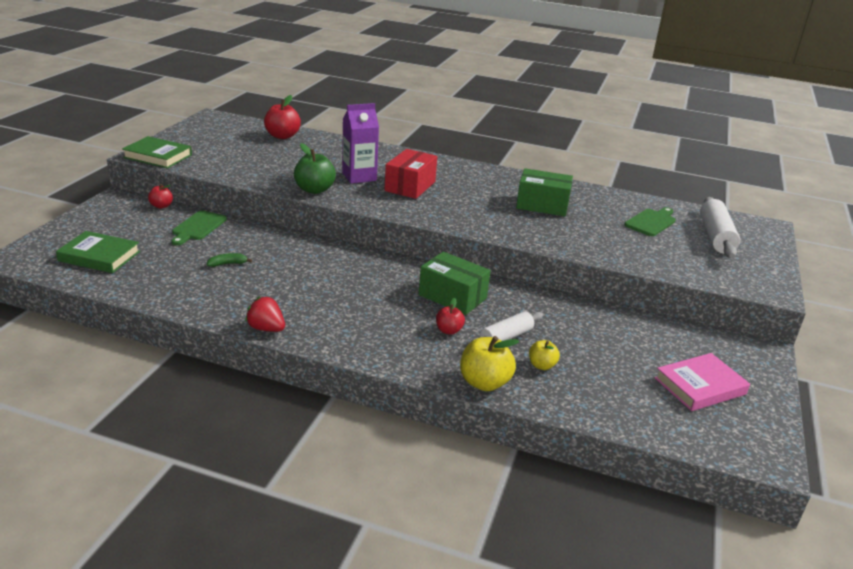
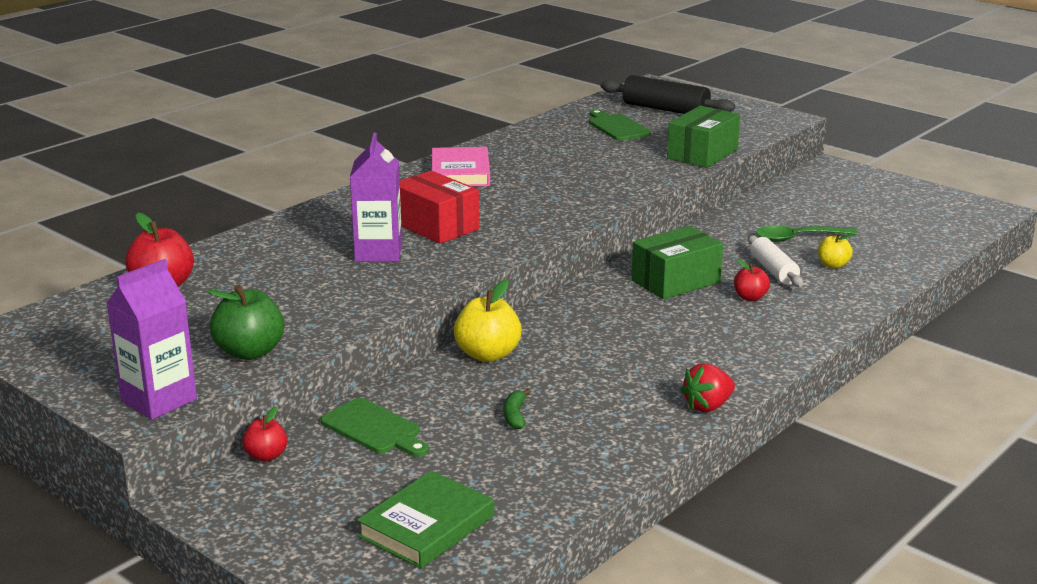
camera: 65 degrees left, 5 degrees down
(158, 156) = (159, 400): green book -> purple carton
(314, 190) = (403, 288): green apple -> green apple (250, 352)
(484, 383) = (857, 299): yellow apple -> yellow apple (487, 354)
(542, 205) = (543, 166): green box -> green box (702, 154)
(581, 344) = (798, 238): none -> green spoon
(700, 386) = (883, 206): pink book -> pink book (460, 173)
(716, 237) = (665, 109): white rolling pin -> black rolling pin

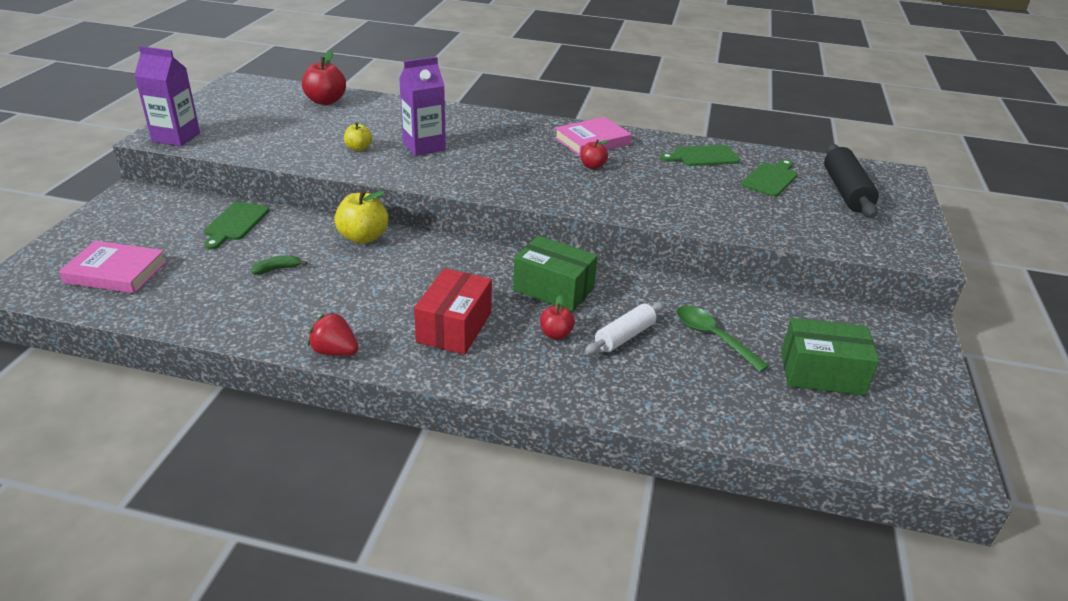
camera: 60 degrees right, 10 degrees up
(250, 352) = (249, 145): green apple -> none
(266, 456) = (187, 199): red apple -> red apple (592, 166)
(426, 526) = (116, 272): green book -> pink book
(436, 226) = (486, 154): red box -> red box (454, 327)
(547, 138) = (703, 156): none -> green cutting board
(702, 154) = (763, 229): green box -> green box (822, 373)
(833, 265) = (672, 370): yellow apple -> yellow apple (358, 148)

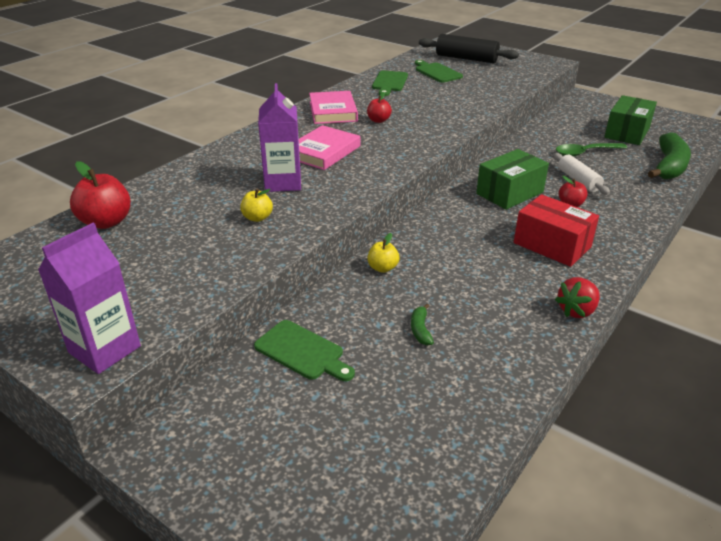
camera: 65 degrees left, 0 degrees up
(116, 272) = (370, 467): pink book -> pink book (323, 152)
(363, 237) = (382, 268): yellow apple -> yellow apple, size x0.58
(738, 417) = (669, 166): none -> green banana

